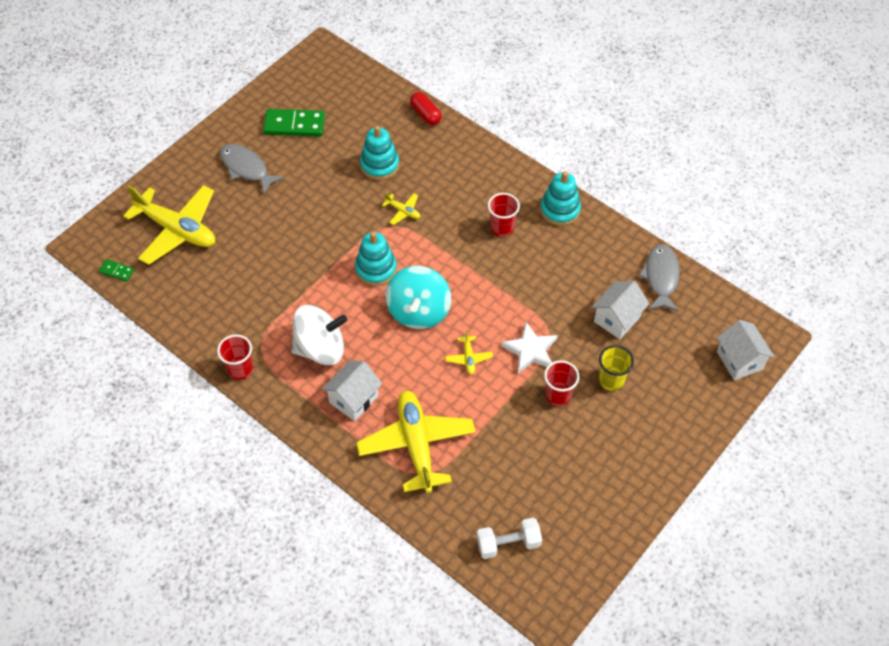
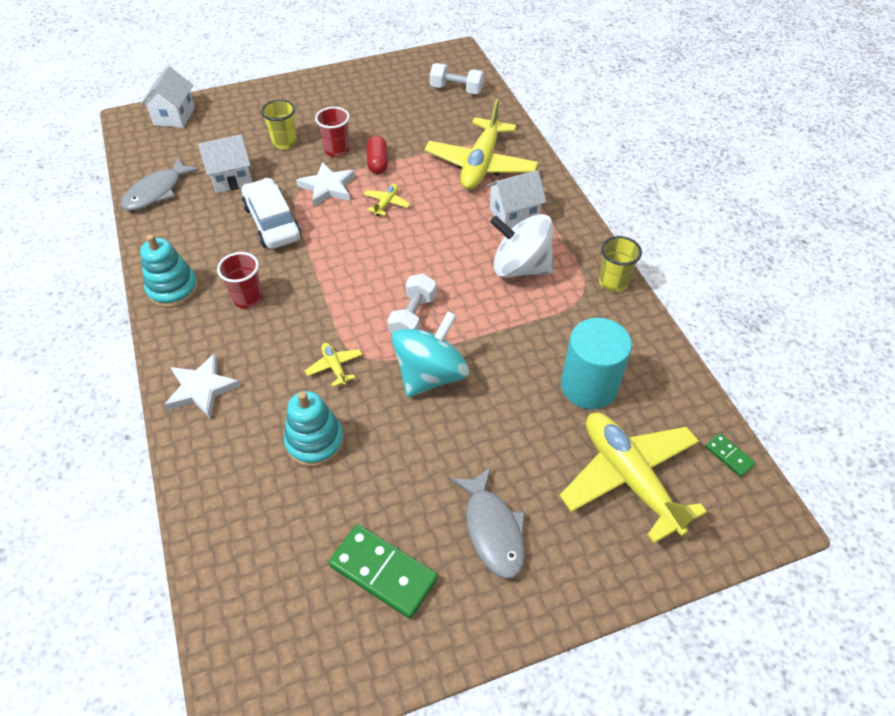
camera: 150 degrees left, 5 degrees down
(225, 276) = (589, 386): none -> turquoise cylinder
(240, 369) = (613, 282): red cup -> yellow cup
(376, 269) = (413, 317): turquoise stacking toy -> white dumbbell
(419, 311) = (400, 259): turquoise spinning top -> turquoise spinning top (430, 375)
(425, 114) = (196, 489): red capsule -> red capsule (378, 162)
(474, 161) = (201, 389): none -> white star
(543, 295) = (272, 222): none -> white car

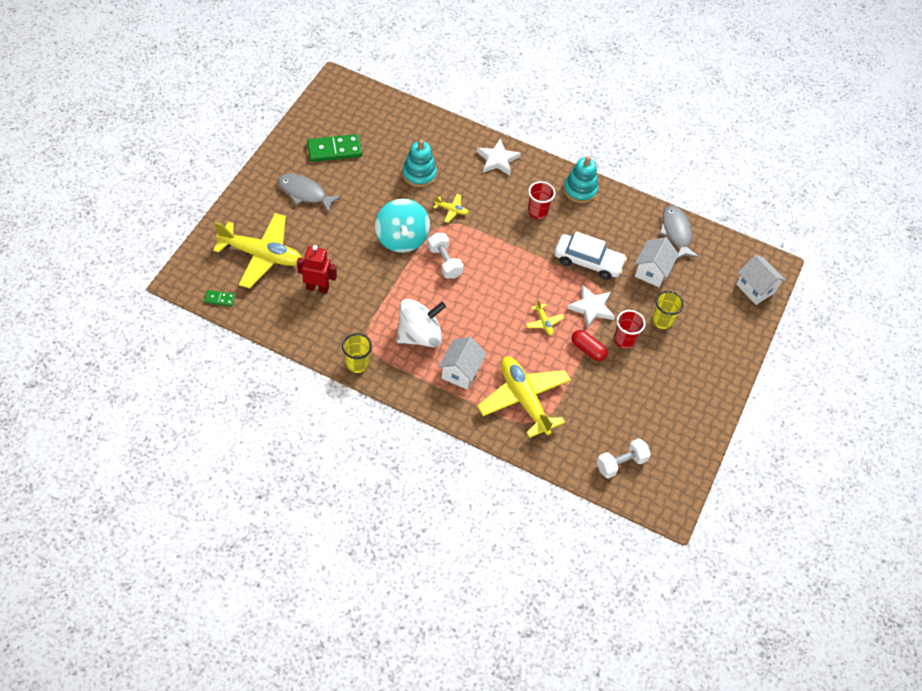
camera: 130 degrees right, 5 degrees up
(589, 386) = (317, 288): turquoise cylinder -> red robot

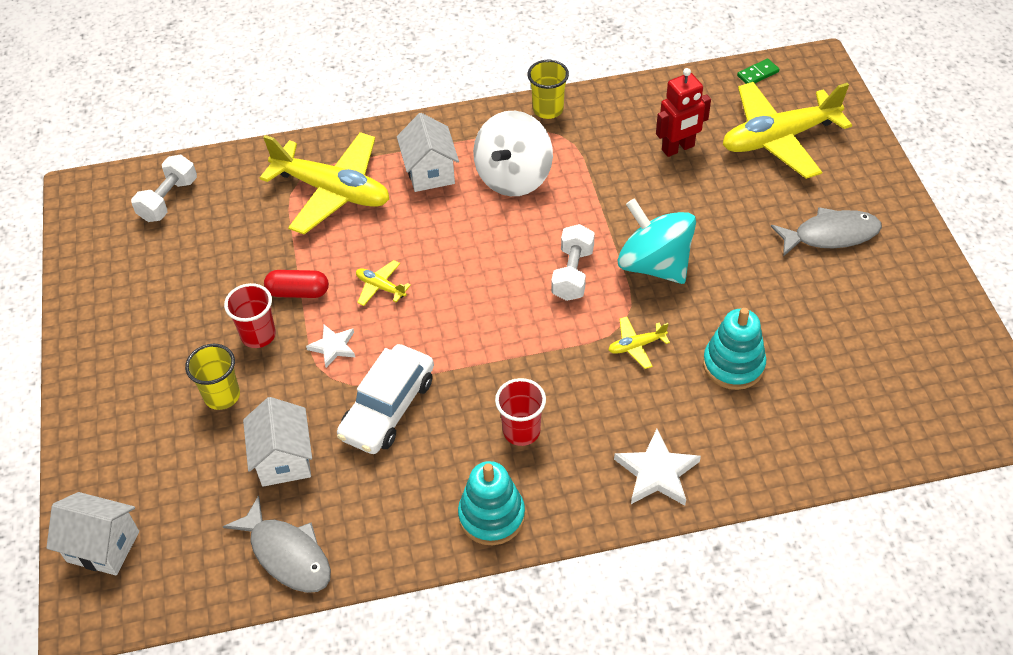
camera: 150 degrees right, 5 degrees down
(334, 150) = (875, 315): green domino -> none
(444, 262) = (572, 273): white dumbbell -> white dumbbell turned 75 degrees clockwise
(588, 261) = (387, 408): white car -> white car turned 45 degrees counterclockwise
(591, 308) = (333, 347): white star -> white star, size x0.64

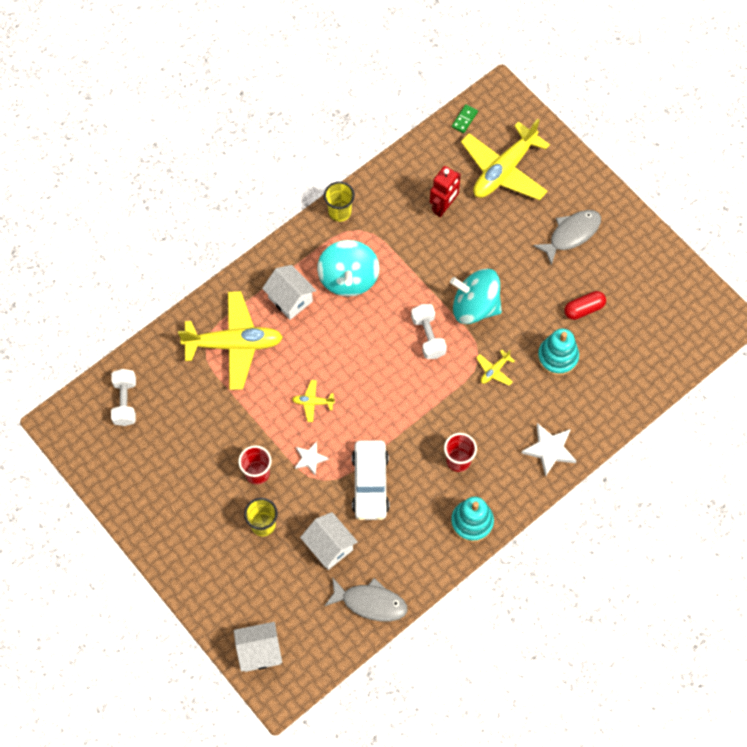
camera: 30 degrees left, 15 degrees up
(298, 292) = (262, 430): red capsule -> red capsule (584, 309)
(513, 177) = (348, 278): white spinning top -> turquoise spinning top

